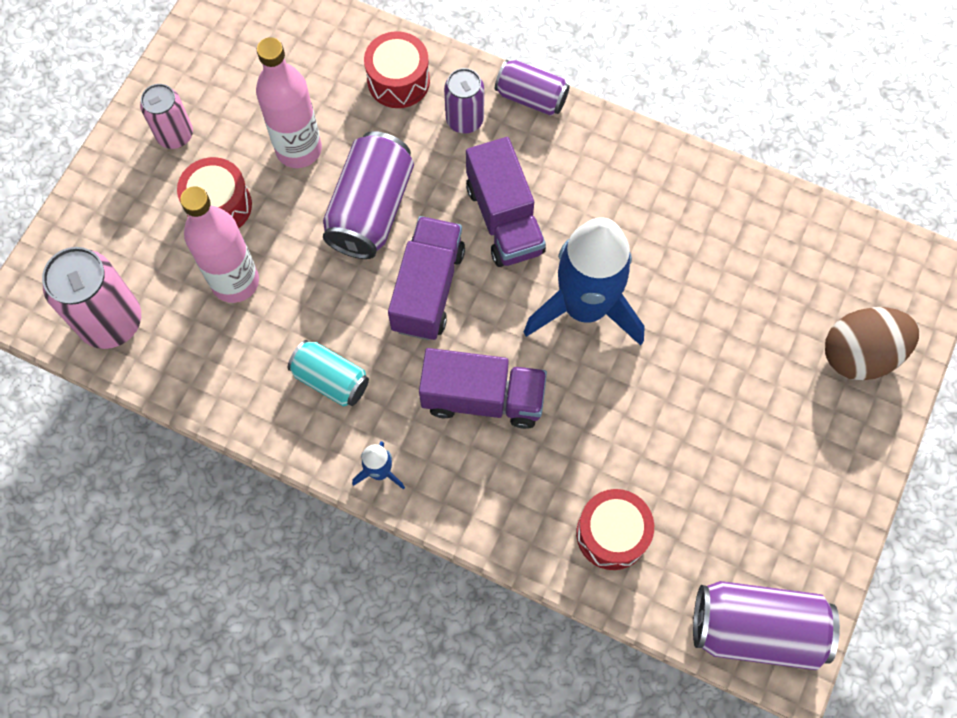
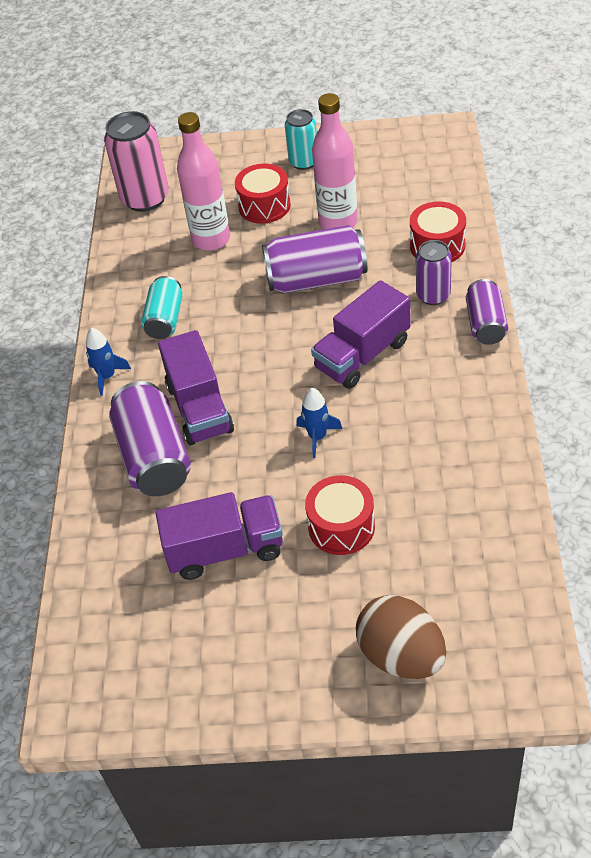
camera: 70 degrees right, 20 degrees down
(175, 135) = (304, 162): pink can -> turquoise can
(428, 289) = (271, 338): purple truck -> purple truck (225, 550)
(585, 307) = (317, 437): blue rocket -> blue rocket, size x0.42
(612, 534) = (126, 537): red drum -> red drum (341, 526)
(756, 628) = (89, 675): purple can -> purple can (154, 457)

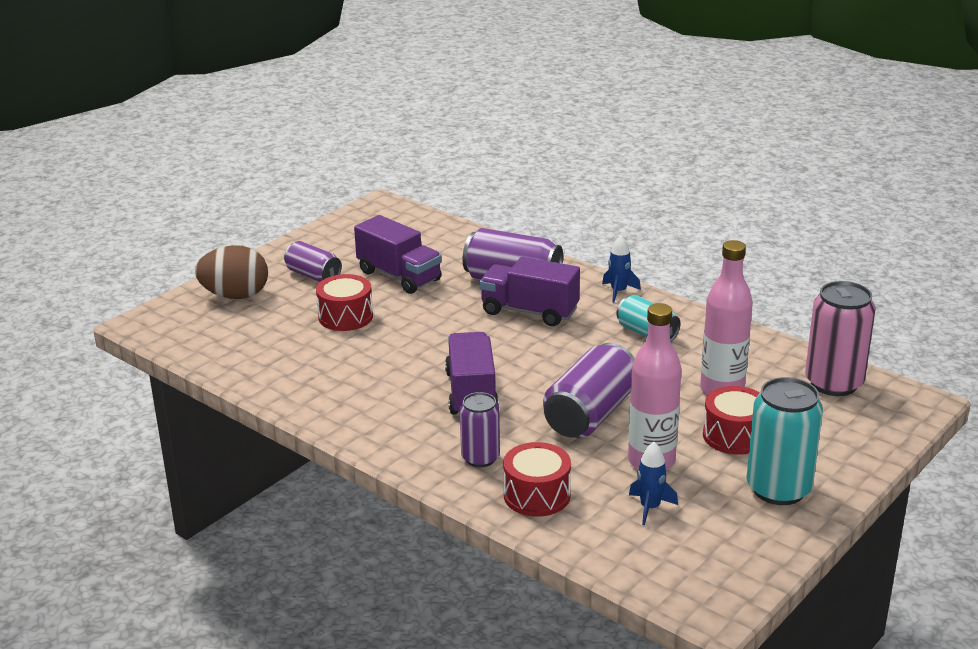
camera: 125 degrees right, 20 degrees down
(225, 550) = (399, 276): purple truck -> purple truck turned 75 degrees counterclockwise
(304, 162) = (778, 489): turquoise can -> turquoise can, size x1.63
(317, 437) = (428, 341): blue rocket -> blue rocket (650, 508)
(485, 324) = (407, 464): purple can -> purple can (313, 275)

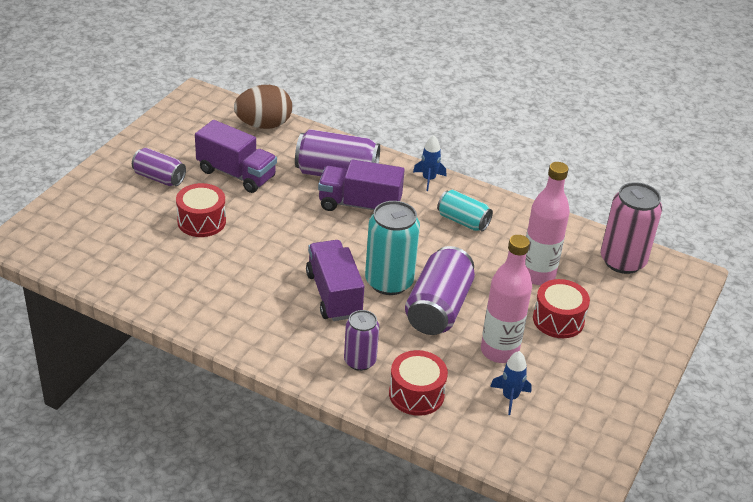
camera: 15 degrees left, 10 degrees up
(235, 296) = (94, 205): brown egg -> brown egg (263, 125)
(778, 489) = (605, 369): turquoise can -> turquoise can (389, 282)

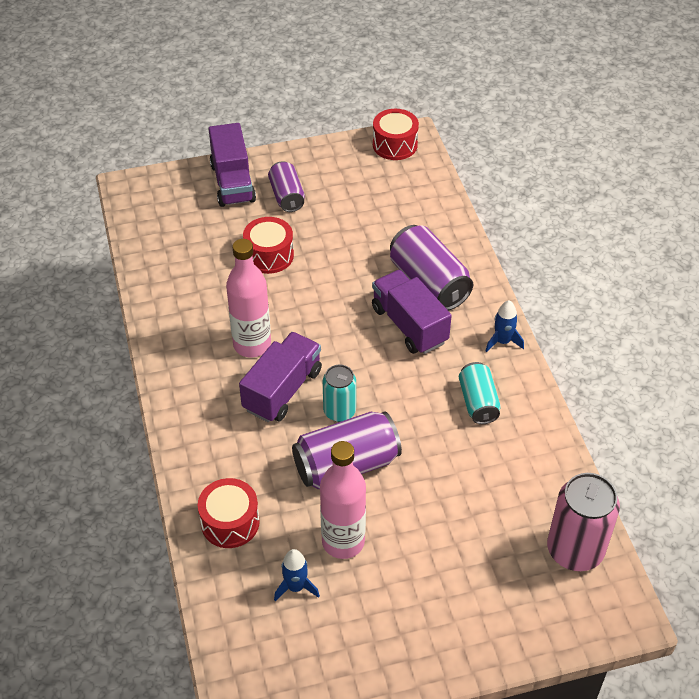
camera: 50 degrees right, 10 degrees up
(236, 174) = (348, 230): purple truck -> purple truck (232, 183)
(263, 125) = (429, 198): brown egg -> none
(360, 361) = (227, 461): purple can -> none
(389, 282) = (339, 411): turquoise can -> turquoise can, size x0.61
(537, 275) = (473, 501): pink bottle -> pink bottle (252, 345)
(558, 320) = (432, 555): red drum -> red drum (395, 145)

